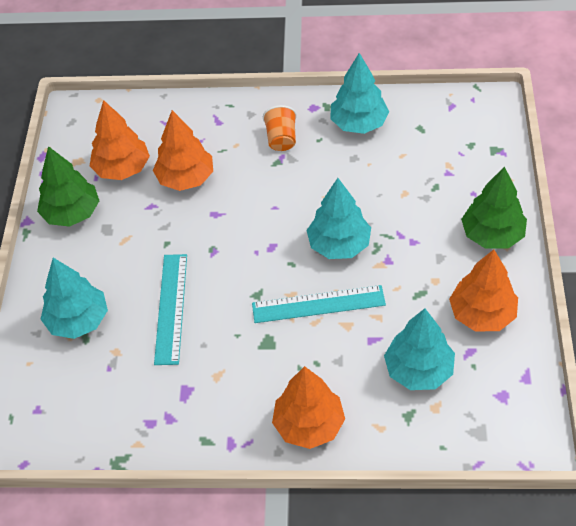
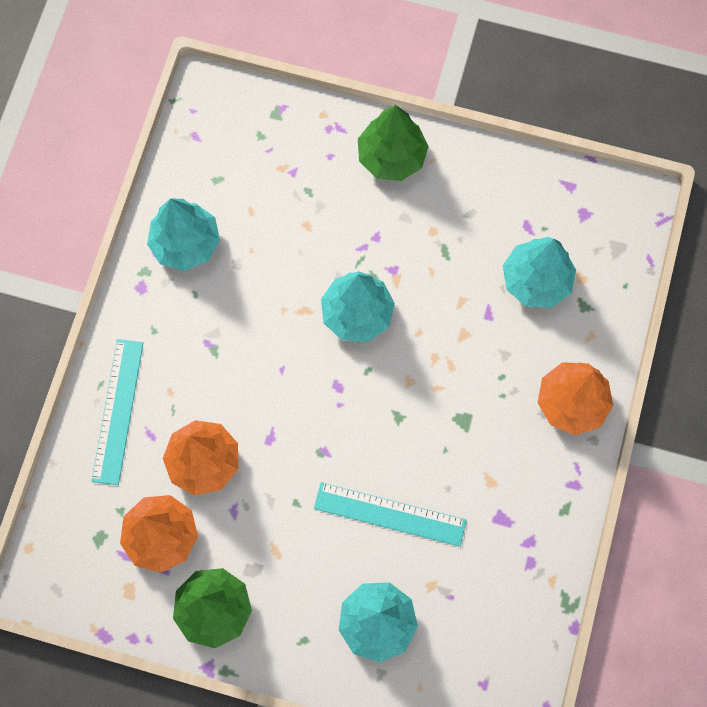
camera: 80 degrees left, 20 degrees up
(281, 139) = (179, 336): orange cup -> none
(318, 304) = (429, 356): turquoise ruler -> turquoise ruler (117, 411)
(482, 314) = (487, 200): orange tree -> none

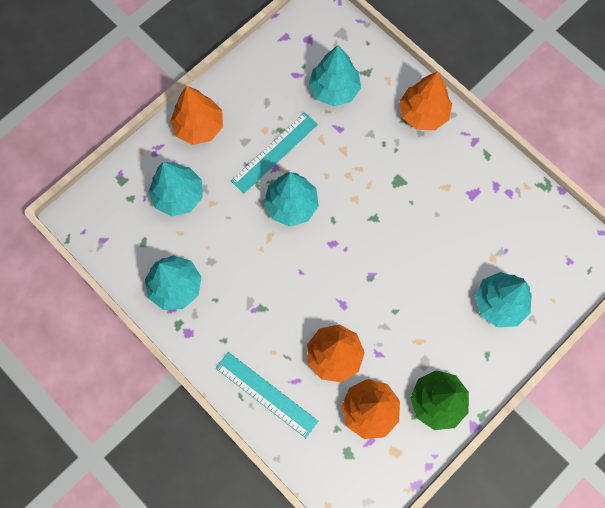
camera: 60 degrees left, 0 degrees up
(294, 184) = (178, 196): none -> turquoise tree
(390, 514) = (434, 257): turquoise ruler -> turquoise ruler (274, 152)
(391, 157) = (199, 127): green tree -> orange tree

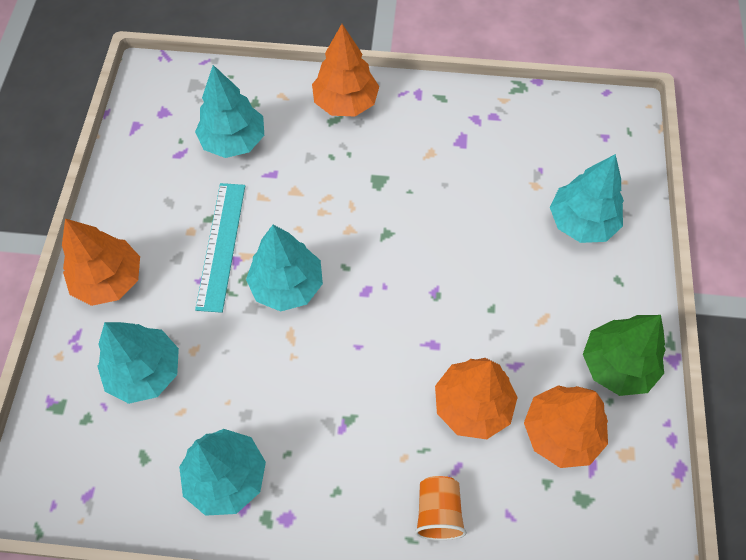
camera: 40 degrees left, 10 degrees down
(266, 394) = (438, 512): turquoise ruler -> orange cup

